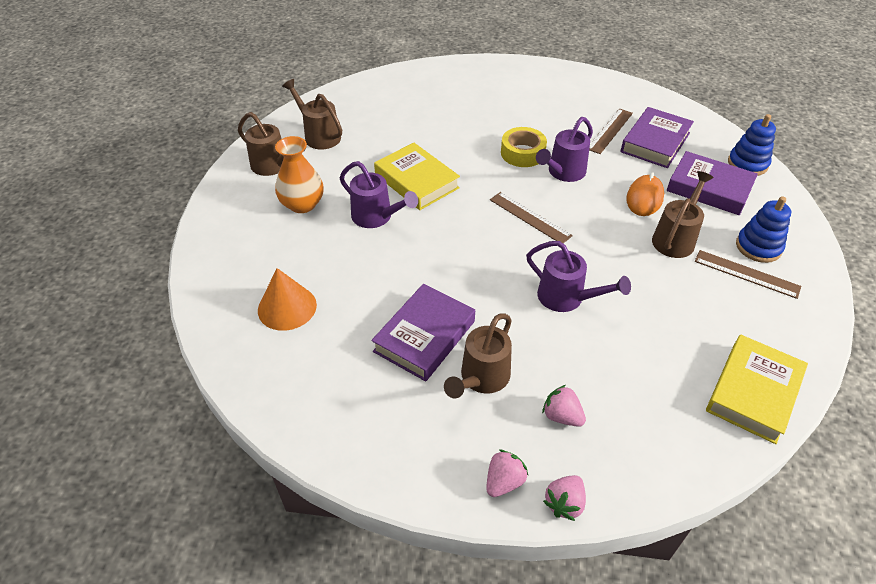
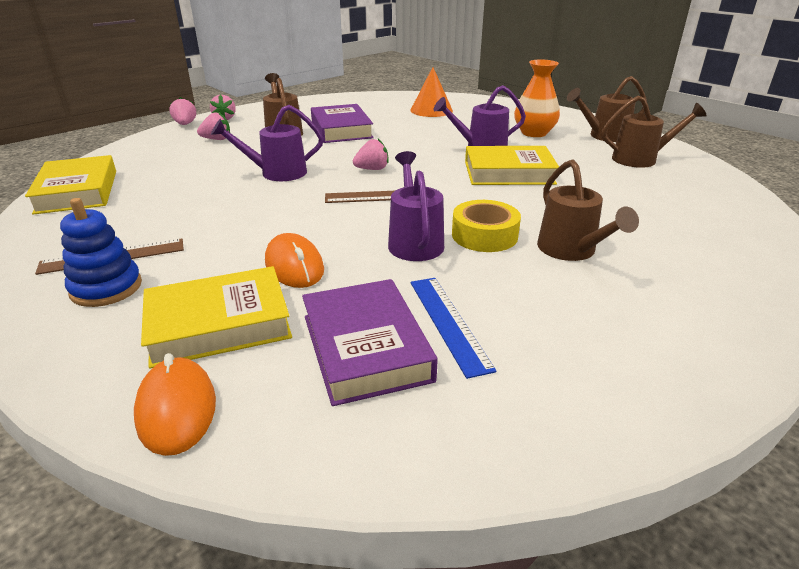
camera: 130 degrees right, 15 degrees down
(492, 250) = (372, 169): none -> pink strawberry
(610, 131) = (448, 323): brown ruler -> blue ruler
(675, 238) = (220, 248): brown watering can -> brown watering can (571, 251)
(709, 188) = (219, 324): purple book -> yellow book
(747, 164) = (176, 409): blue stacking toy -> orange mouse

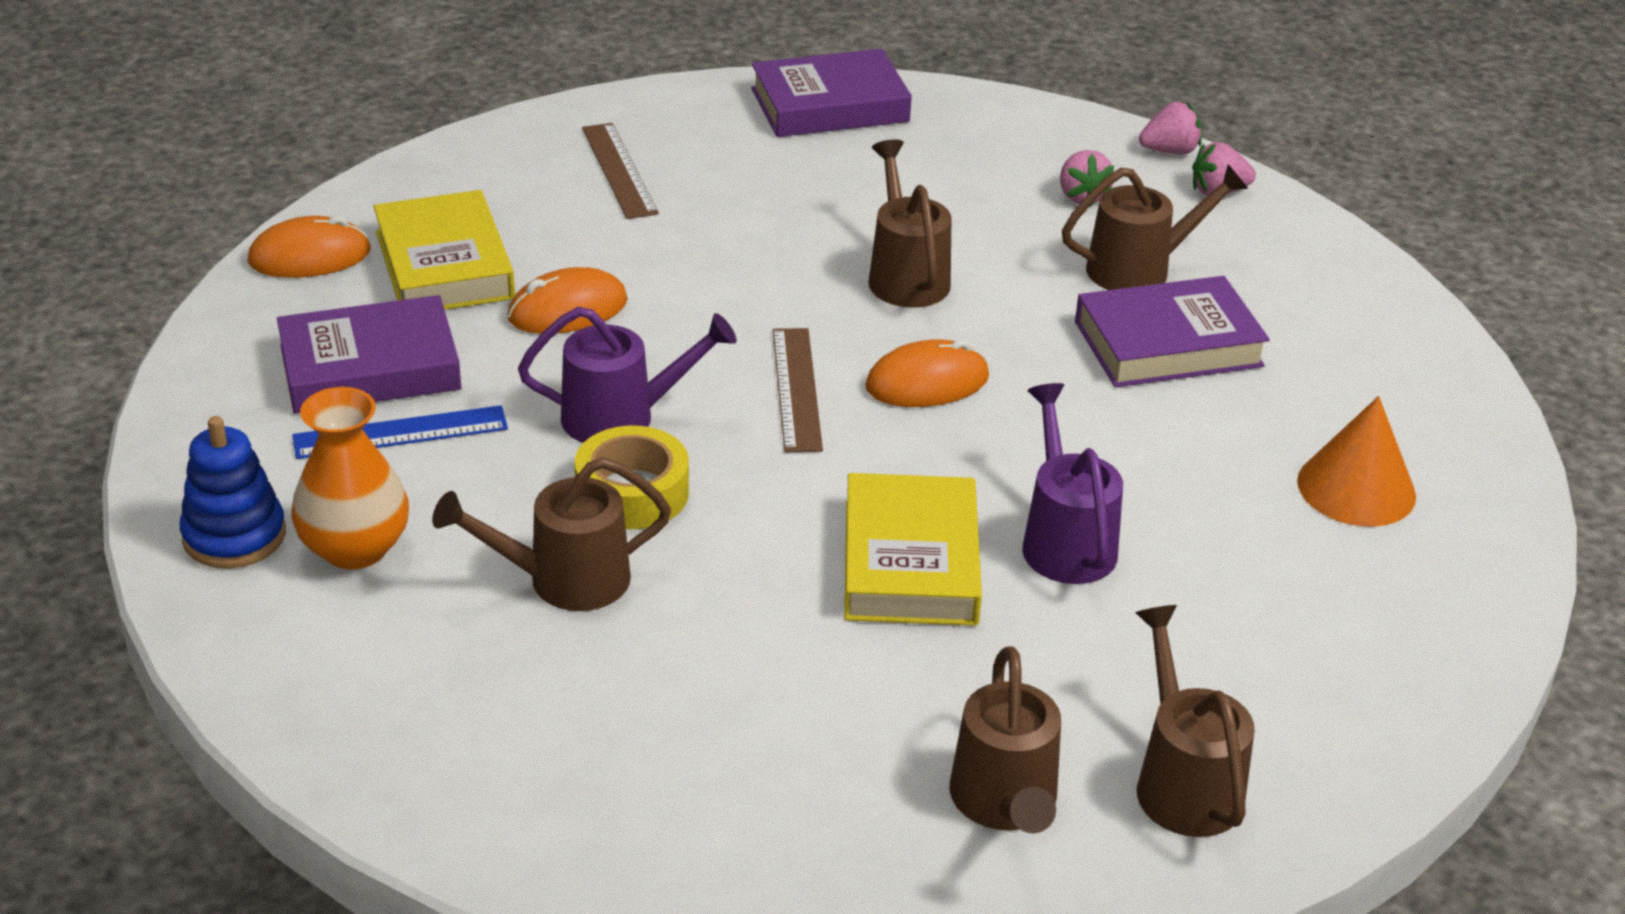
camera: 90 degrees right, 5 degrees up
(77, 191) = (830, 105): yellow book -> purple book
(106, 288) = (541, 180): blue stacking toy -> blue stacking toy (234, 536)
(276, 173) = (905, 275): purple watering can -> brown watering can
(372, 169) = (927, 382): pink strawberry -> orange mouse
(534, 133) = (1189, 649): orange vase -> orange vase (355, 548)

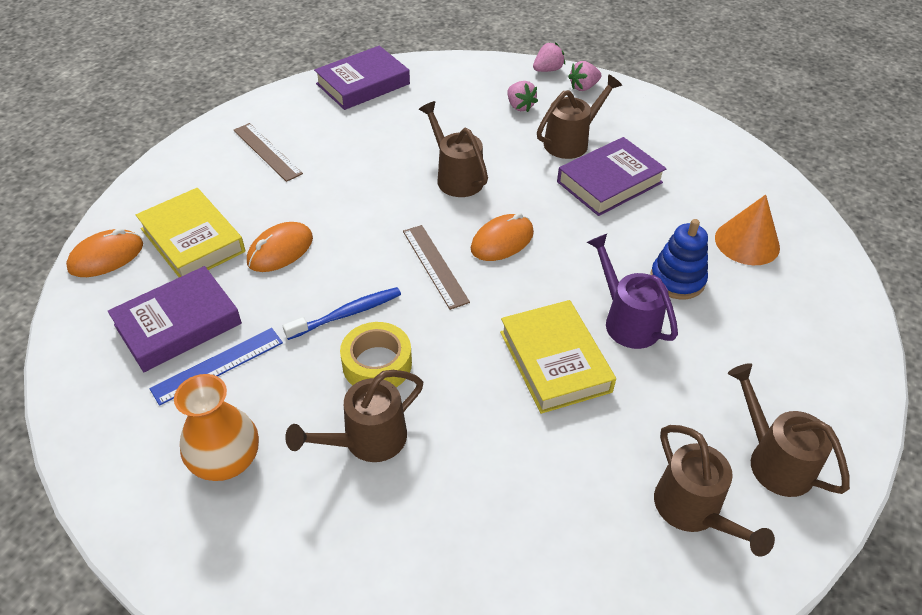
camera: 20 degrees left, 10 degrees up
(234, 536) = (143, 477): blue stacking toy -> blue stacking toy (677, 279)
(623, 417) = (347, 314): purple watering can -> blue toothbrush

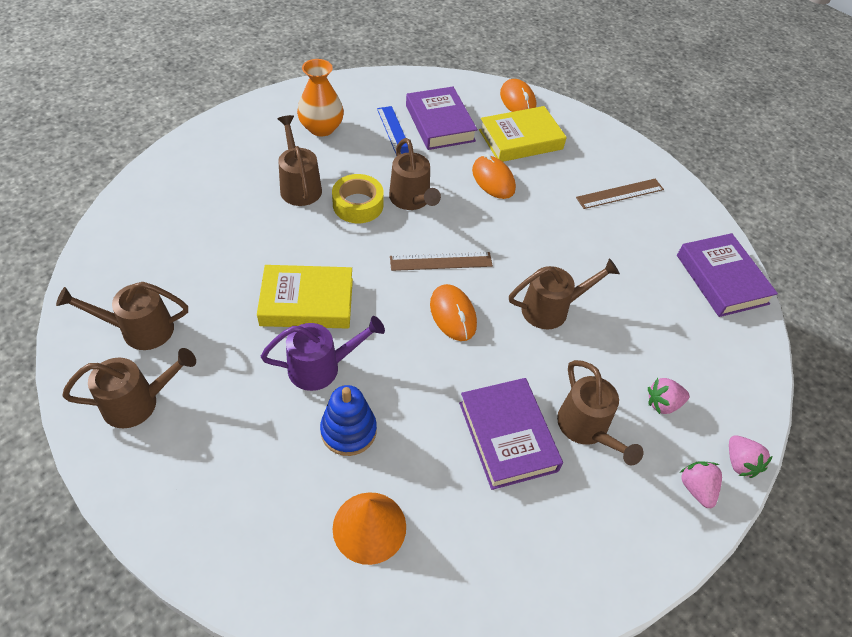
camera: 105 degrees right, 5 degrees up
(347, 314) = (412, 200): blue toothbrush -> brown watering can

